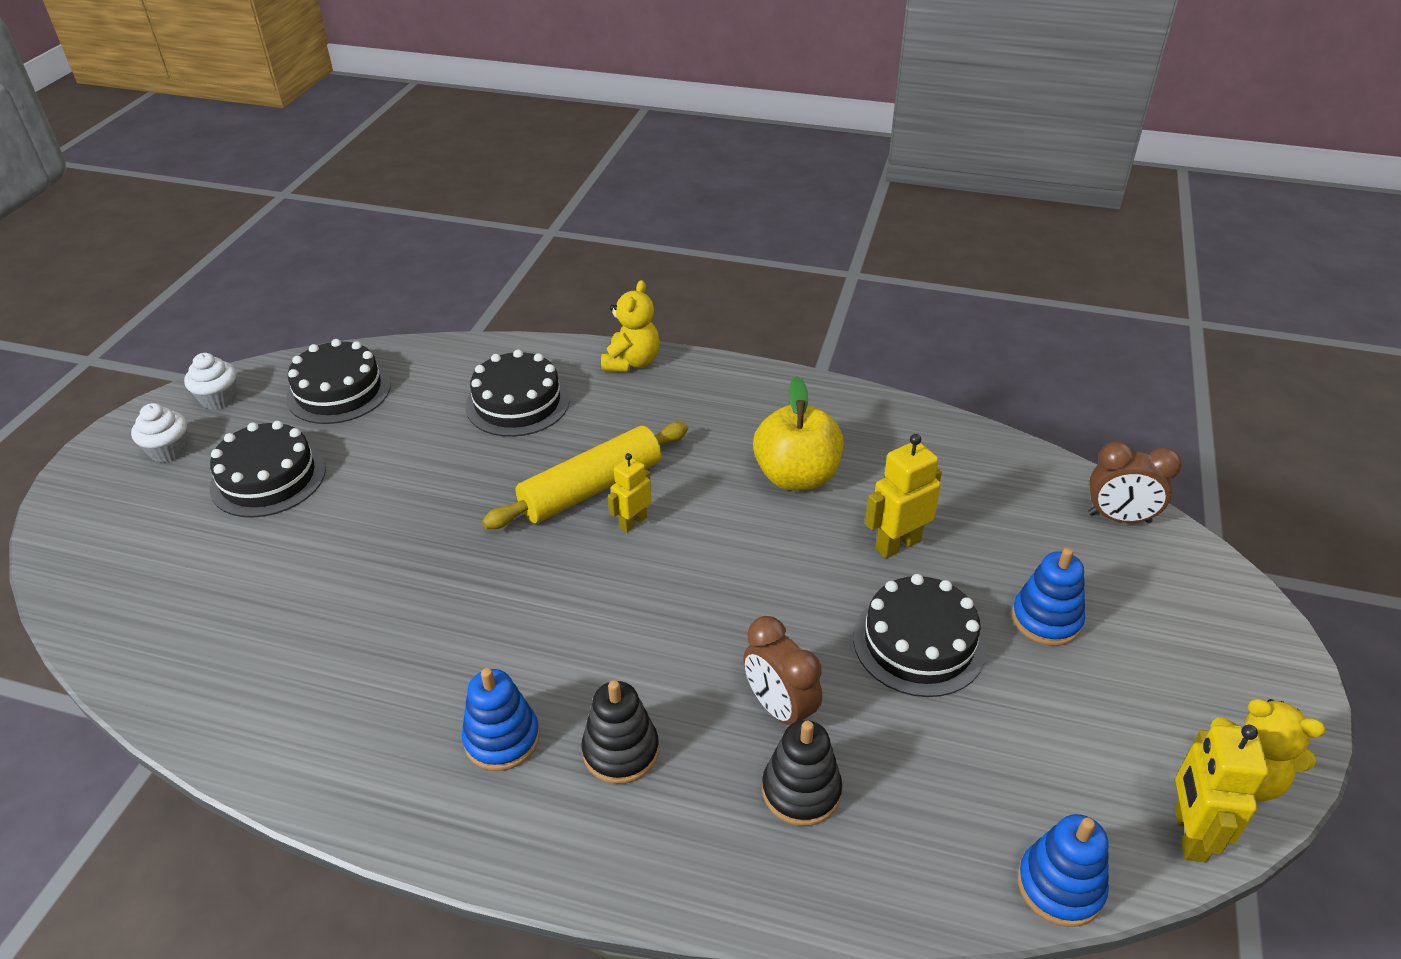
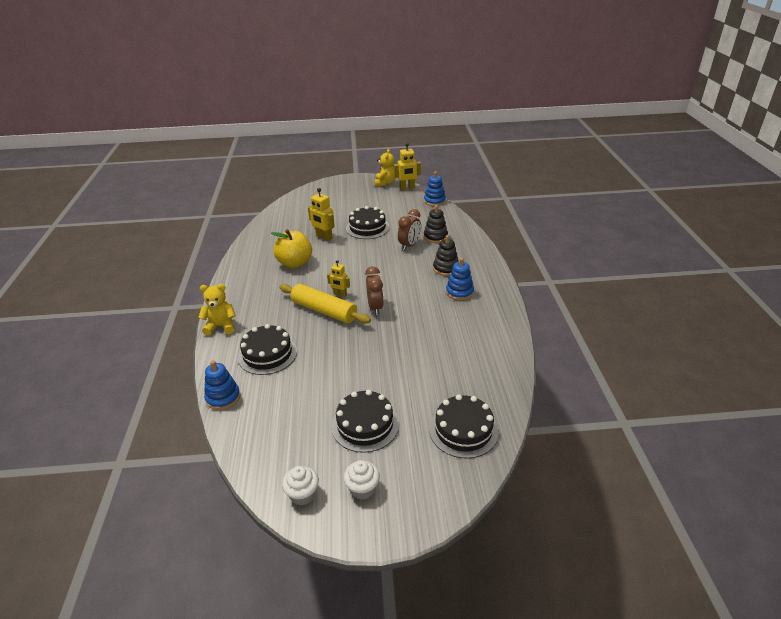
camera: 110 degrees left, 5 degrees down
(339, 391) = (277, 434): black cake -> black cake (463, 430)
(1046, 619) = (345, 210): blue stacking toy -> blue stacking toy (223, 397)
(1119, 518) = (292, 203): brown clock -> brown clock (375, 307)

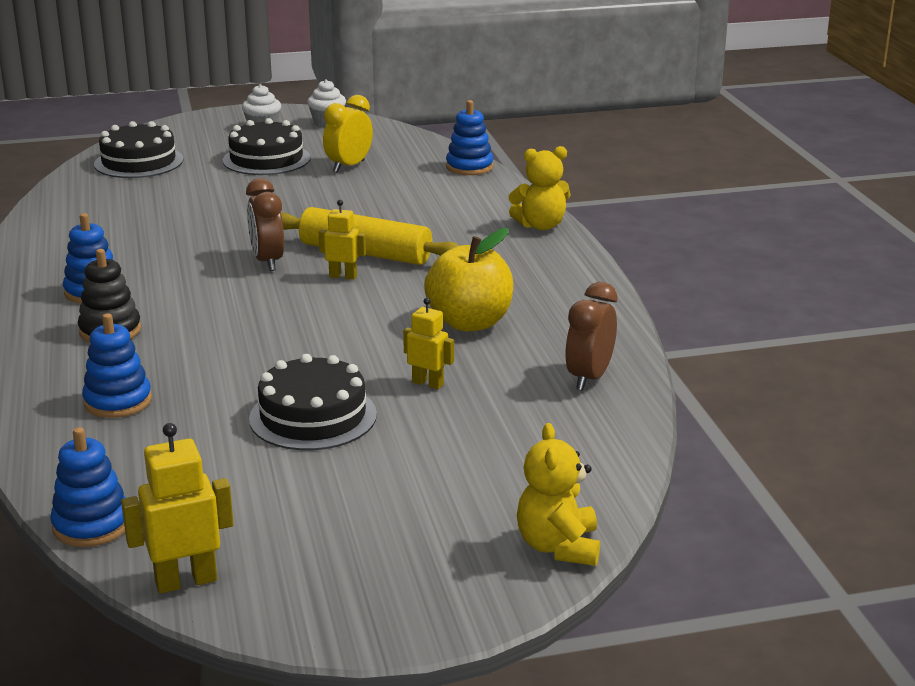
camera: 170 degrees right, 10 degrees down
(267, 354) = (435, 203): black cake -> none
(306, 407) = (349, 166): none -> yellow clock
(324, 237) = (428, 383): yellow robot -> yellow robot, size x0.65
(385, 183) = (276, 605): yellow teddy bear -> yellow teddy bear (558, 547)
(409, 245) = (192, 376): brown clock -> brown clock (589, 378)
(435, 237) = (118, 401): black stacking toy -> blue stacking toy

